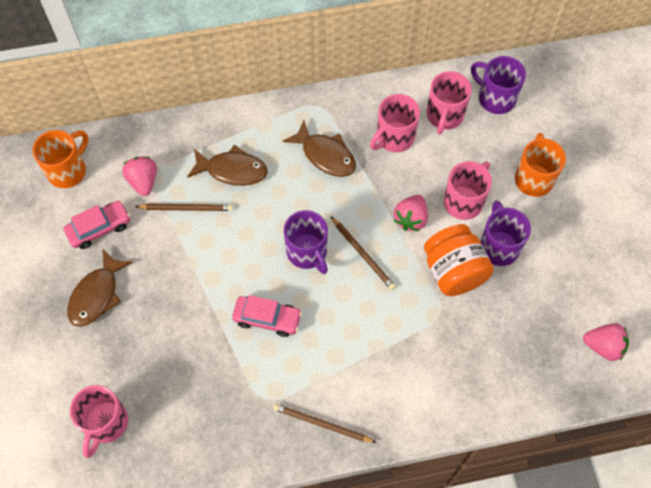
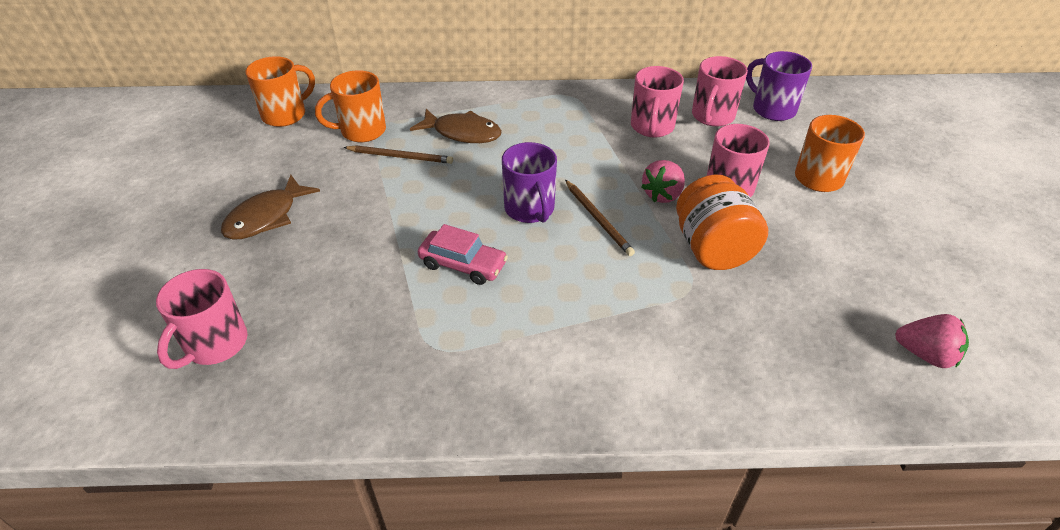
camera: 10 degrees right, 20 degrees down
(99, 228) = (296, 162): pink car -> none
(143, 181) = (361, 131): pink strawberry -> orange mug
(322, 424) = (506, 388): brown pencil -> none
(325, 155) = (570, 132): brown fish -> none
(394, 138) = (652, 127): pink mug -> pink mug turned 45 degrees counterclockwise
(499, 246) = (773, 232): purple mug -> none

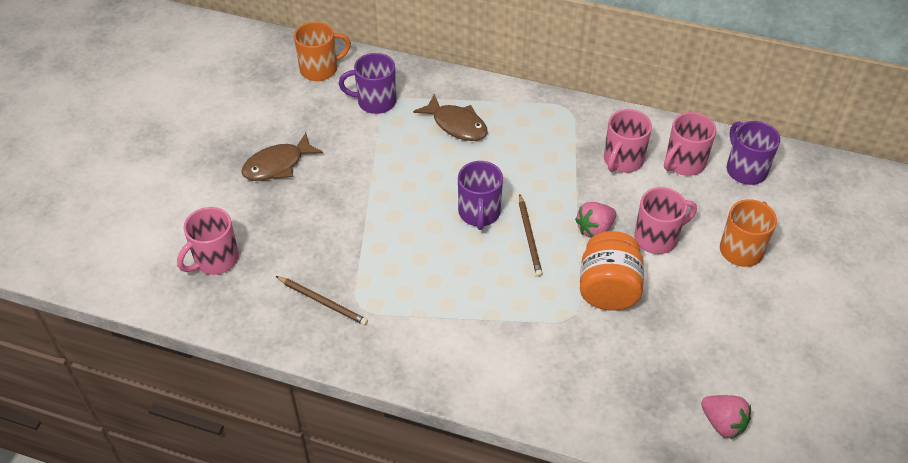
camera: 20 degrees right, 5 degrees up
(361, 131) = (375, 102): orange mug -> purple mug
(400, 157) = (397, 135): brown pencil -> brown pencil (323, 302)
(463, 264) = (407, 247): pink car -> none

